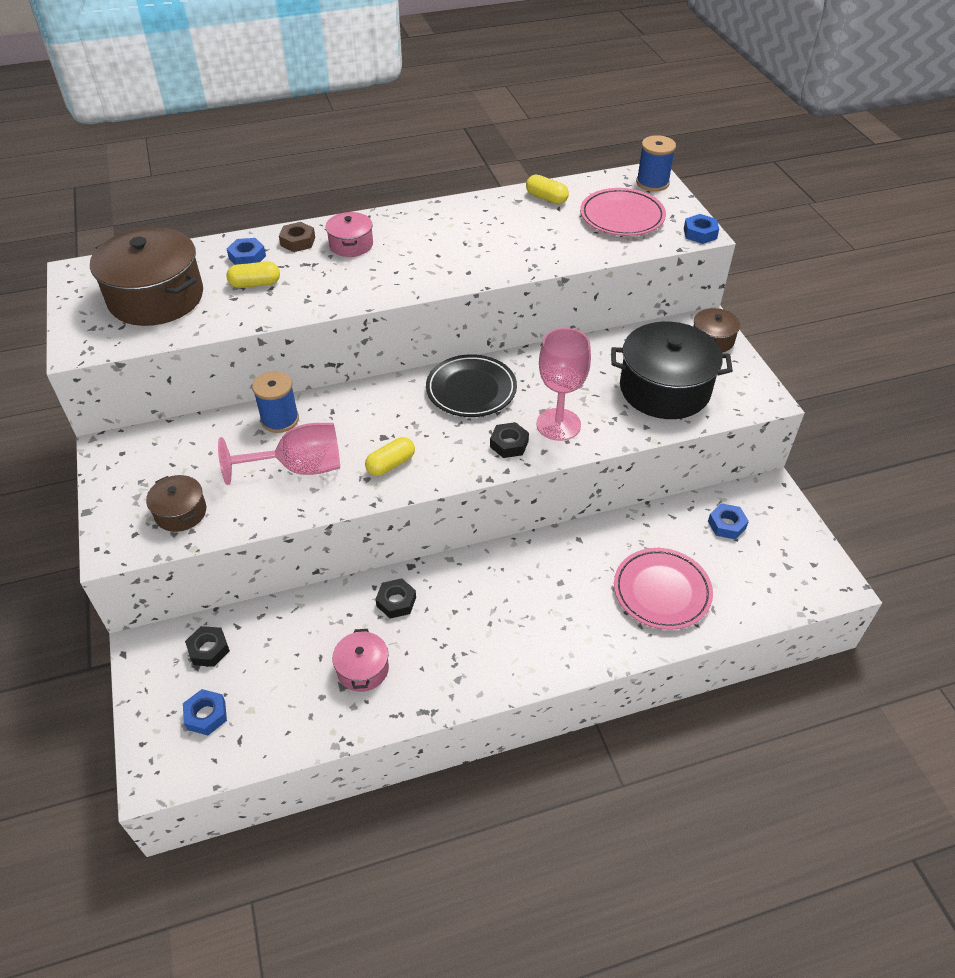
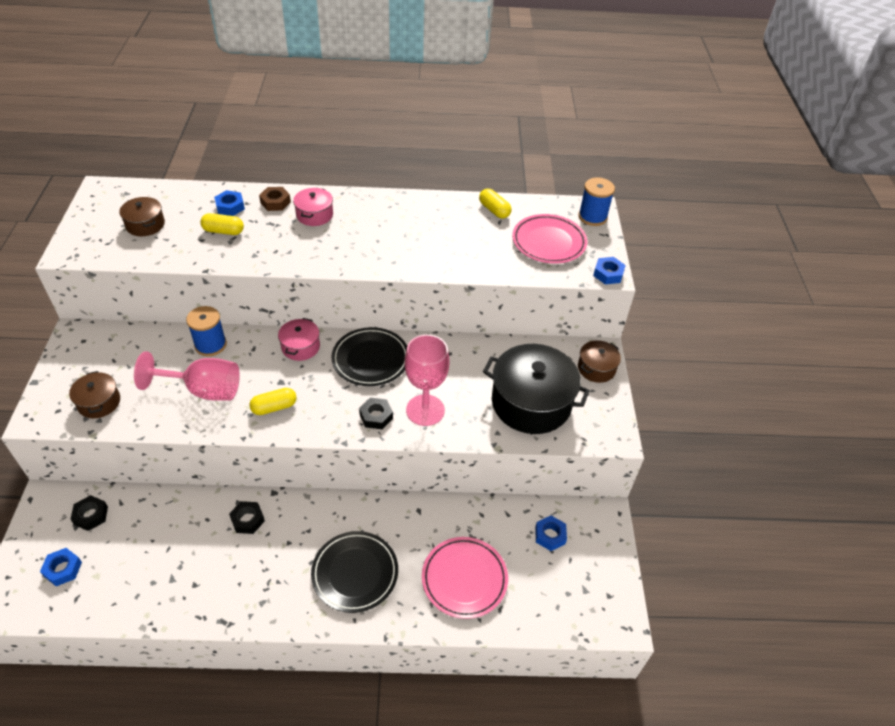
camera: 15 degrees right, 0 degrees up
(156, 297) = (145, 225): brown pot -> brown pot, size x0.50
(363, 669) = (194, 569): pink pot -> pink pot (300, 347)
(544, 620) = (355, 573): none -> black plate

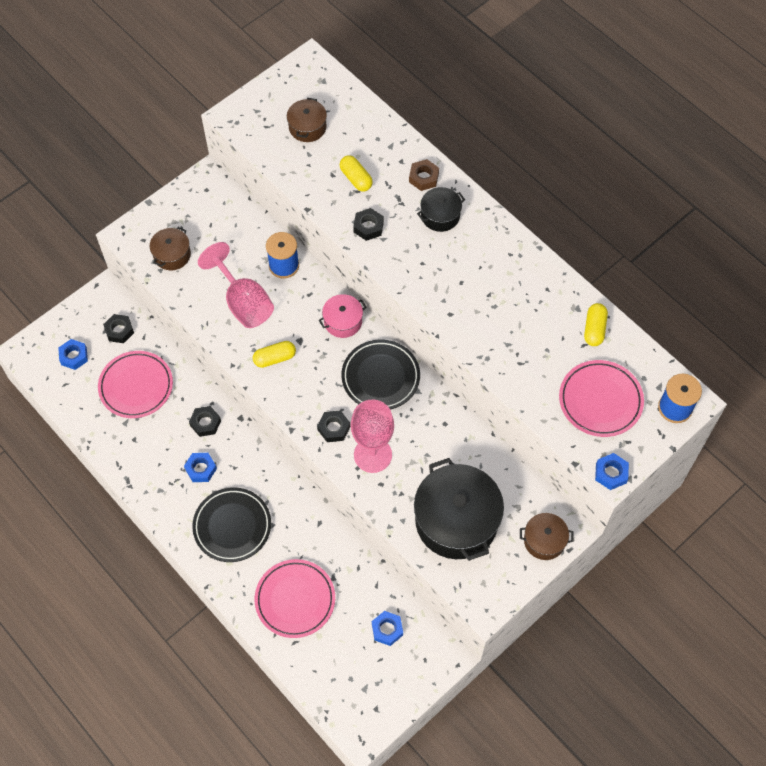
camera: 50 degrees right, 15 degrees up
(153, 544) = (136, 386): none -> pink plate
(230, 207) = (385, 156): blue nut -> blue nut (201, 469)
(269, 252) = (368, 227): none -> black nut
(274, 407) = (274, 358): yellow capsule -> yellow capsule turned 45 degrees counterclockwise
(314, 215) = (440, 215): pink pot -> black pot

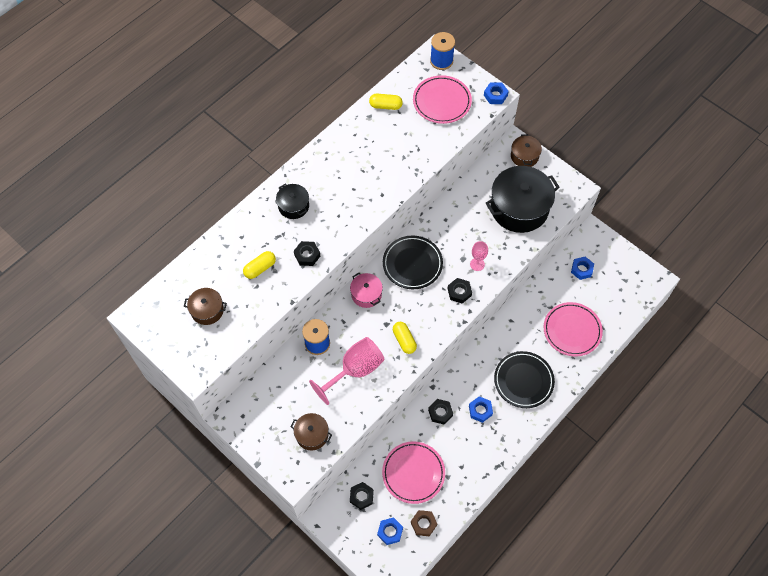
camera: 95 degrees left, 0 degrees up
(372, 455) = (477, 264): pink goblet -> pink goblet, size x0.52
(423, 178) = (257, 220): brown nut -> brown nut (423, 524)

